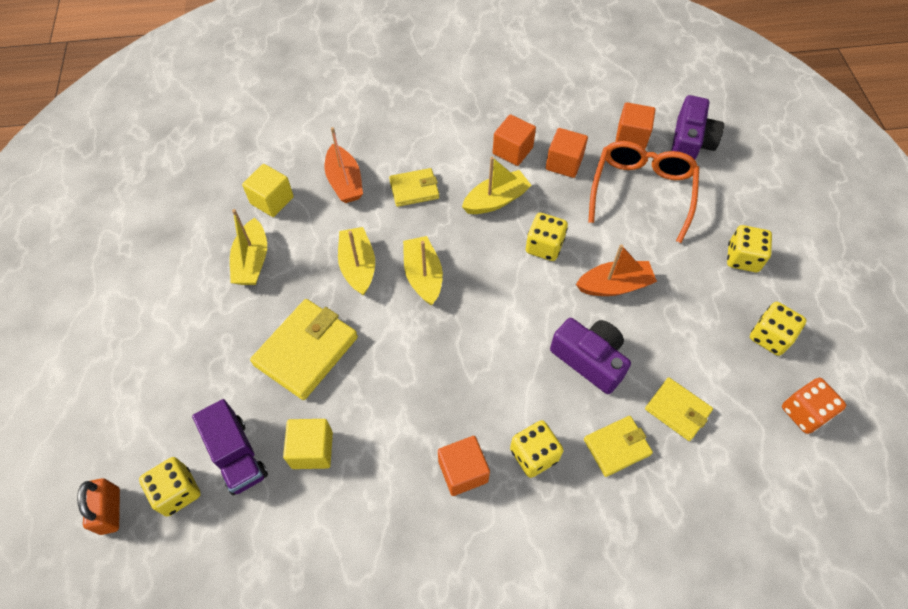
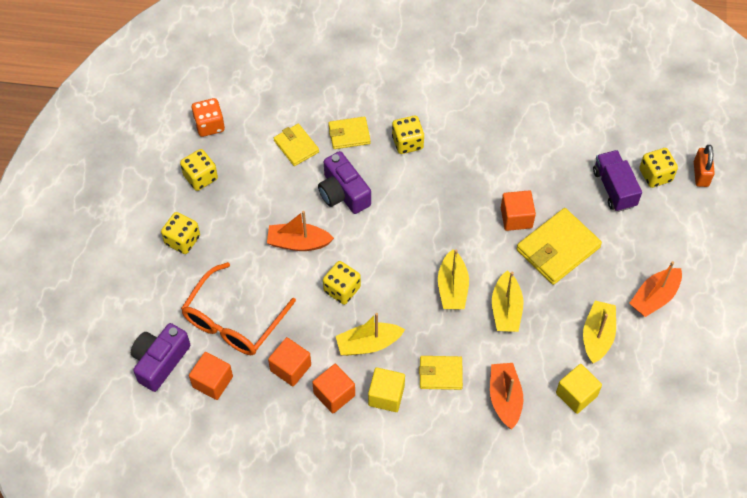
camera: 165 degrees left, 0 degrees up
(186, 318) = (654, 297): none -> orange boat
(312, 450) = (560, 180): yellow cube -> yellow cube (386, 395)
(463, 471) = (459, 144): orange cube -> orange cube (516, 218)

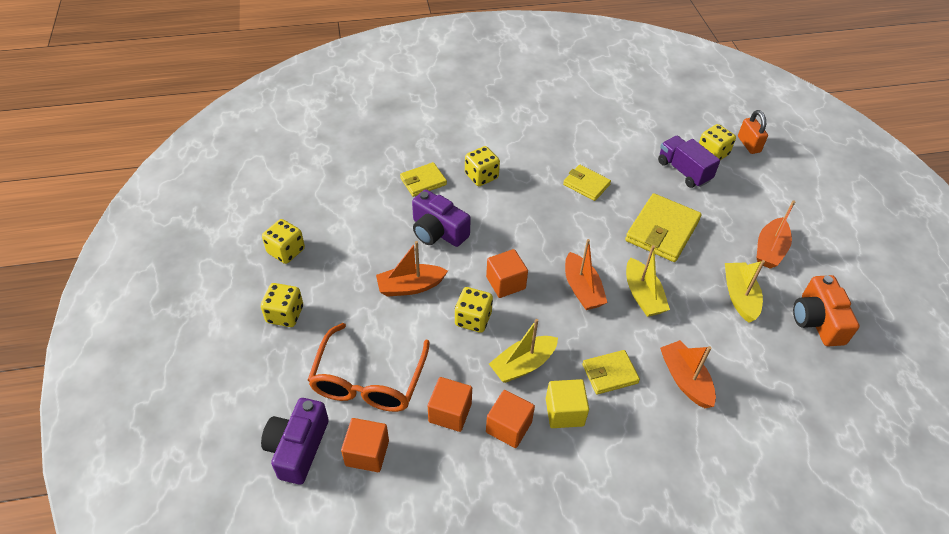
camera: 20 degrees left, 10 degrees down
(209, 125) = (280, 203): orange dice -> none
(296, 146) = (375, 202): yellow wallet -> yellow wallet (586, 184)
(452, 288) = (582, 289): yellow boat -> orange boat
(516, 218) = (611, 214): orange cube -> orange cube (505, 283)
(576, 394) = (751, 356): yellow cube -> none
(659, 380) = (817, 320): none -> orange camera

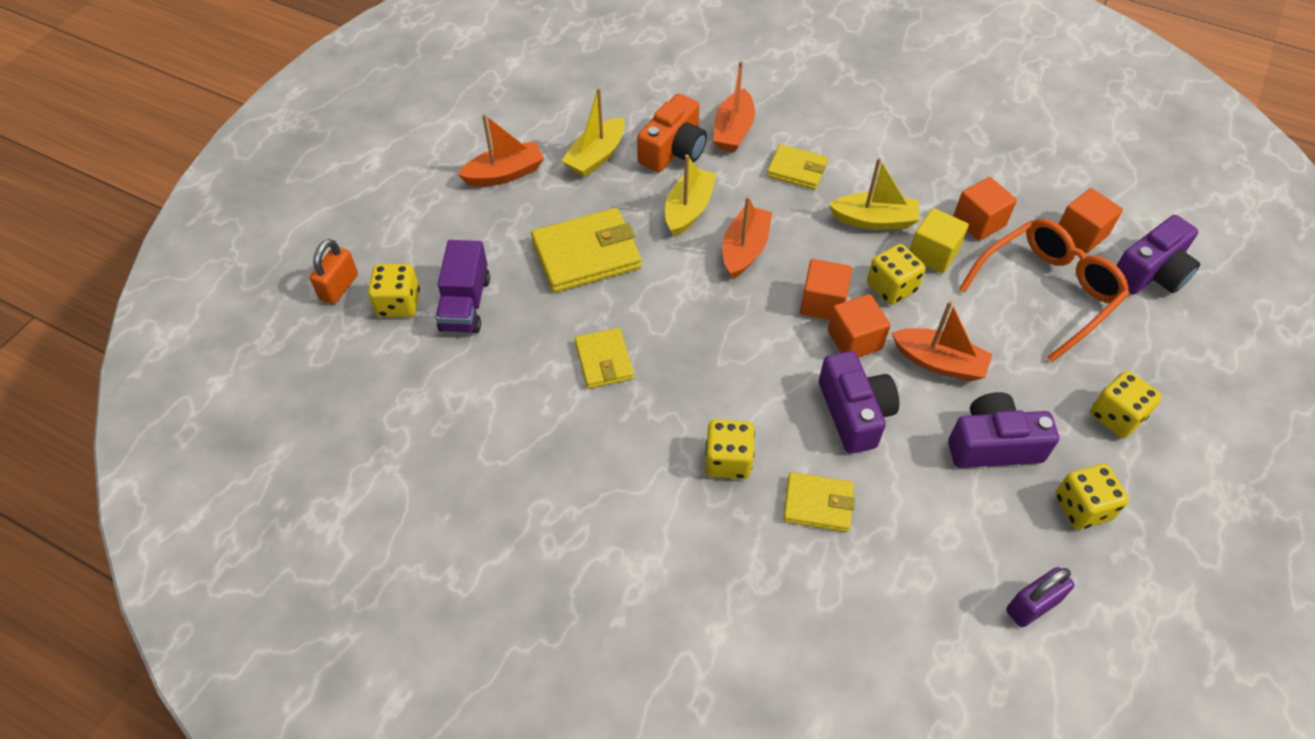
camera: 140 degrees left, 5 degrees up
(293, 194) = (1032, 605): none -> purple padlock
(351, 257) = (993, 445): none -> purple camera
(508, 427) = (930, 183): orange cube -> orange cube (854, 340)
(564, 412) = (868, 167): yellow cube -> yellow cube (933, 254)
(817, 320) = (555, 103): orange camera -> orange camera (673, 150)

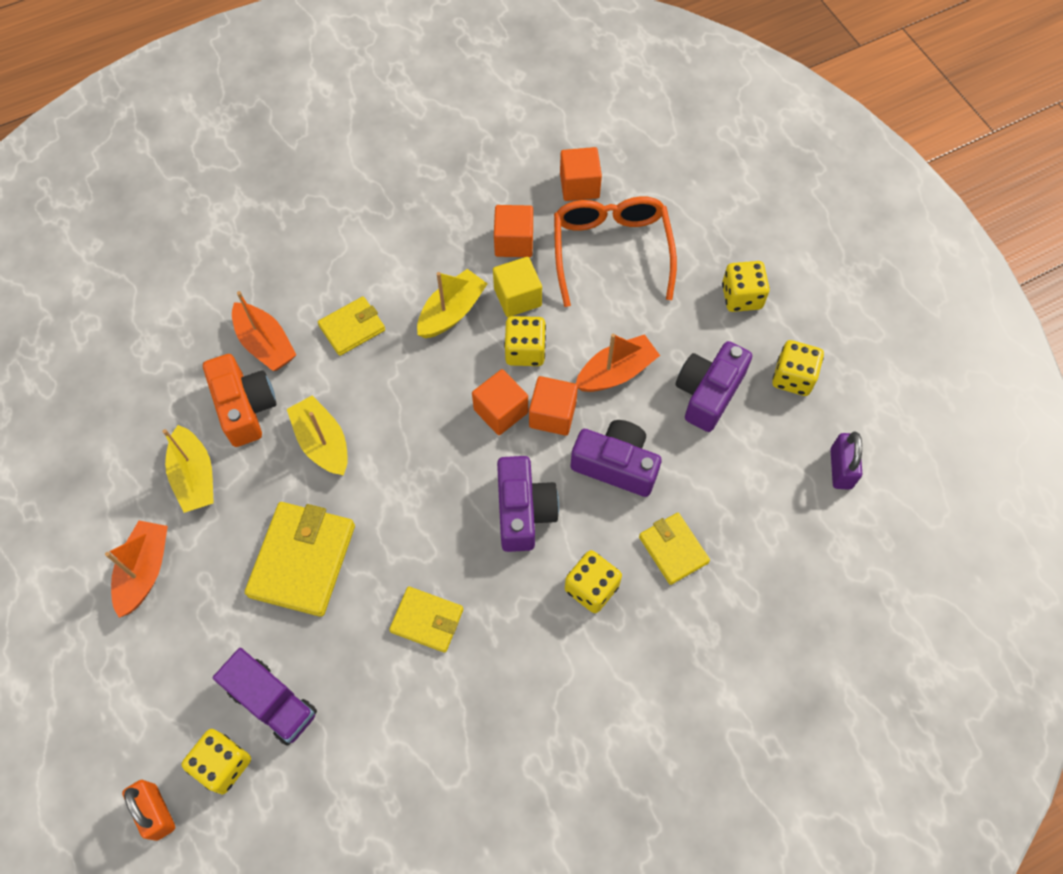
camera: 55 degrees left, 10 degrees up
(744, 249) = (402, 429): orange boat -> none
(818, 504) = (673, 549): yellow wallet -> yellow wallet turned 75 degrees counterclockwise
(1150, 273) = (646, 173): purple camera -> purple camera (523, 511)

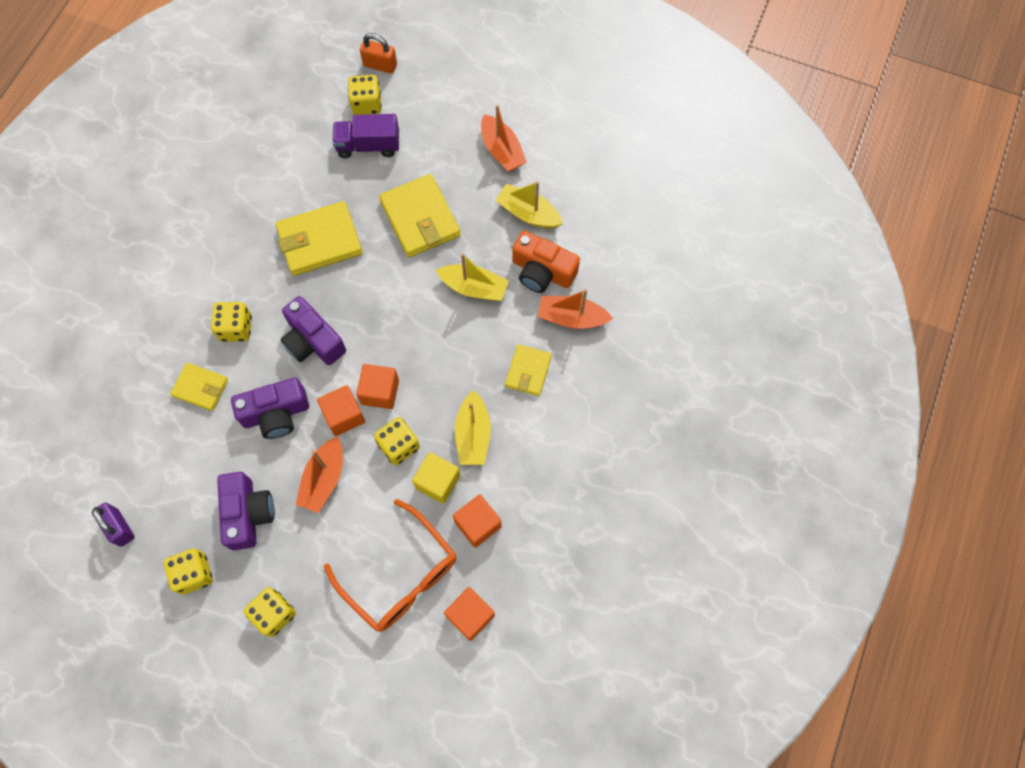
camera: 140 degrees right, 5 degrees up
(427, 620) = (320, 241): yellow wallet -> yellow wallet, size x1.69

